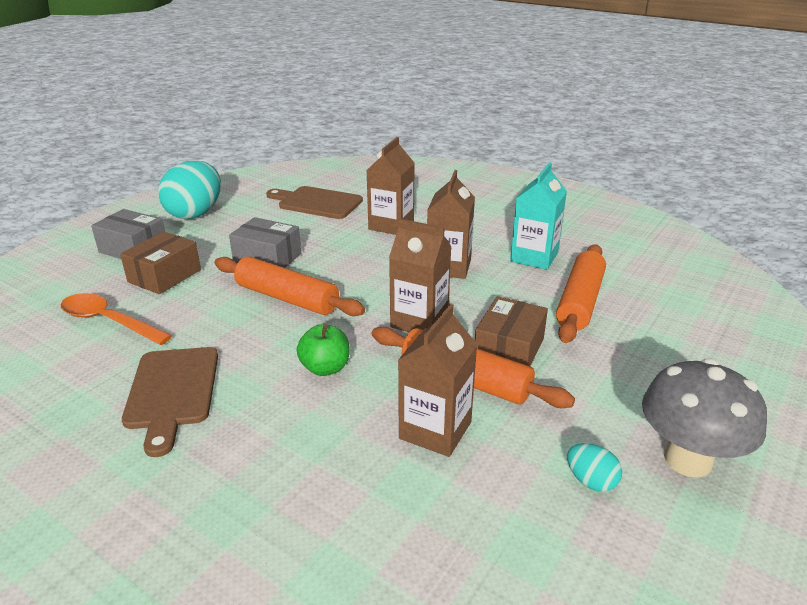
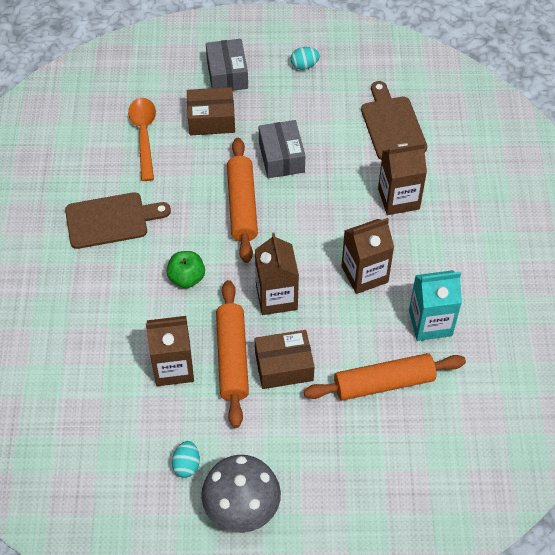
camera: 55 degrees right, 25 degrees up
(172, 391) = (111, 220): brown cutting board -> brown cutting board turned 150 degrees counterclockwise
(195, 213) = (304, 65): turquoise egg -> turquoise egg, size x0.45

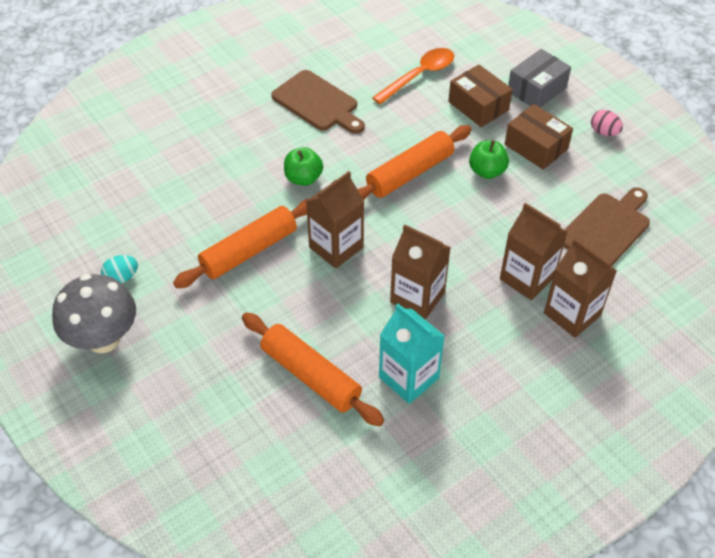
camera: 55 degrees right, 5 degrees down
(173, 367) = (209, 218): brown carton -> brown carton (572, 314)
(281, 157) = (487, 171): grey box -> green apple
(284, 366) = (269, 291): brown box -> brown box (536, 147)
(304, 65) = (604, 132): turquoise egg -> pink egg

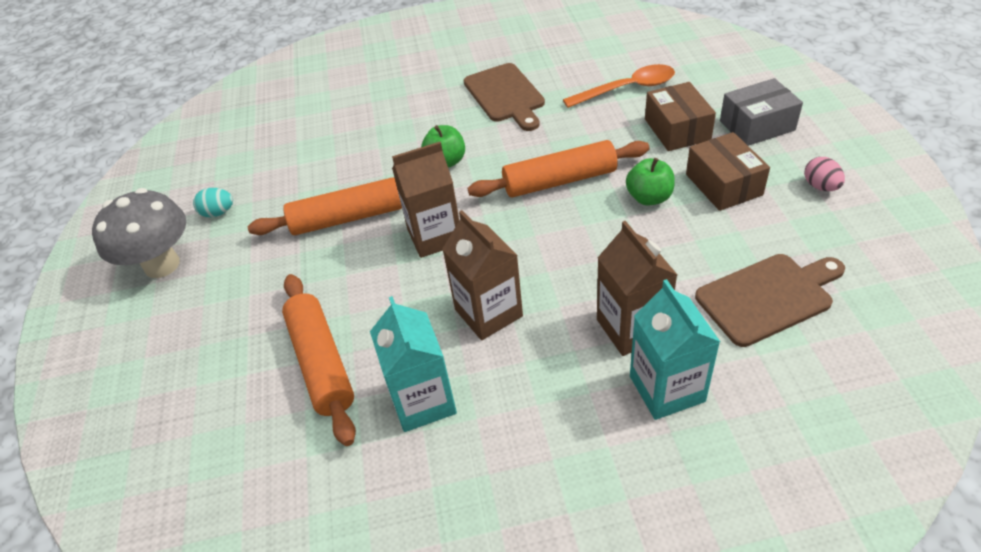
camera: 30 degrees right, 5 degrees down
(572, 314) = (667, 388): brown carton -> turquoise carton

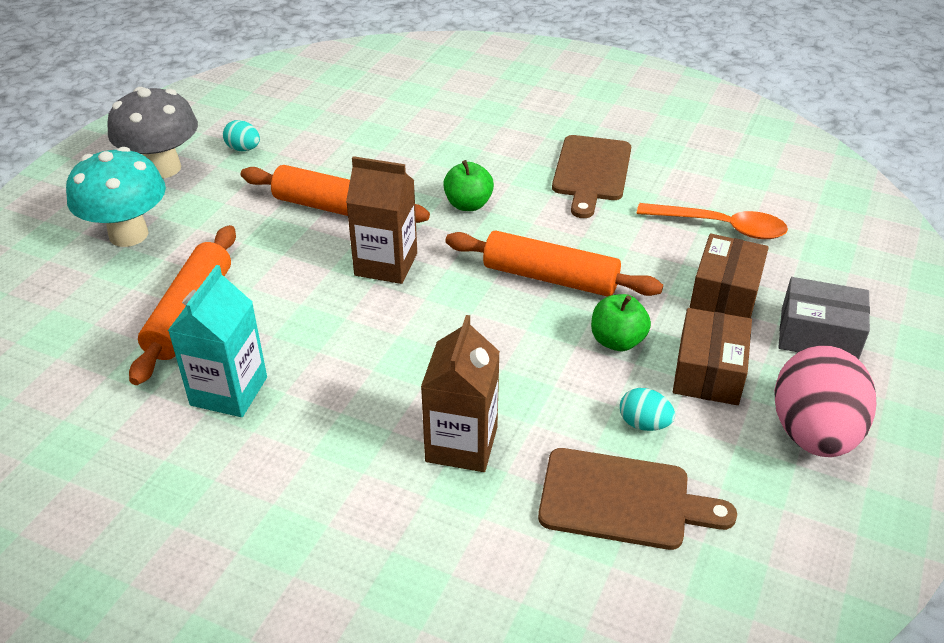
camera: 30 degrees right, 5 degrees down
(192, 334) = (128, 234): none -> turquoise mushroom
(488, 313) = (357, 354): brown carton -> none
(667, 388) = (431, 514): turquoise carton -> none
(725, 240) = (644, 424): none -> turquoise egg
(820, 186) = (813, 433): pink egg -> pink egg, size x2.24

